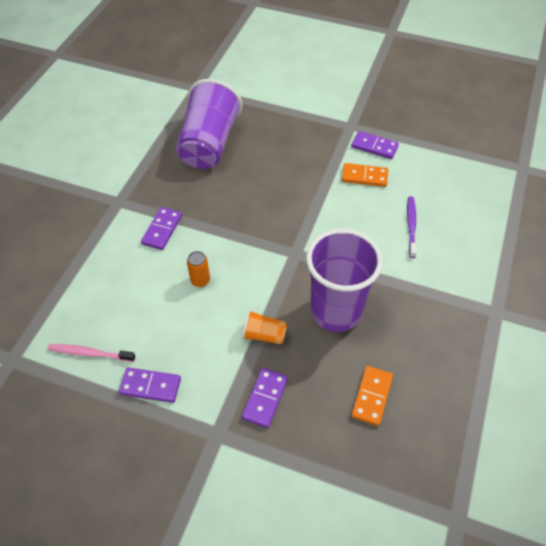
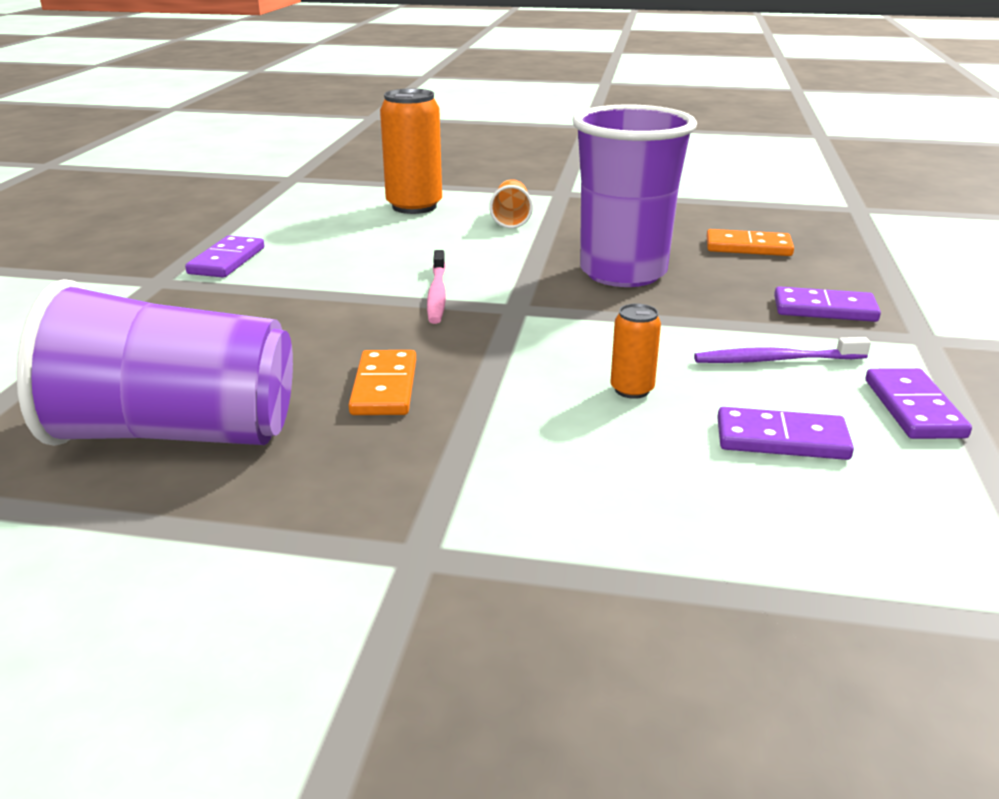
camera: 100 degrees left, 25 degrees down
(89, 353) = (924, 498): pink toothbrush -> pink toothbrush (437, 294)
(162, 230) = (506, 459): purple domino -> purple domino (781, 439)
(264, 335) = (711, 319): orange cup -> orange cup (511, 219)
(364, 176) = (309, 265): orange domino -> orange domino (384, 387)
(411, 225) = (423, 233): purple toothbrush -> purple toothbrush (775, 360)
(462, 225) = (414, 206): none -> orange can

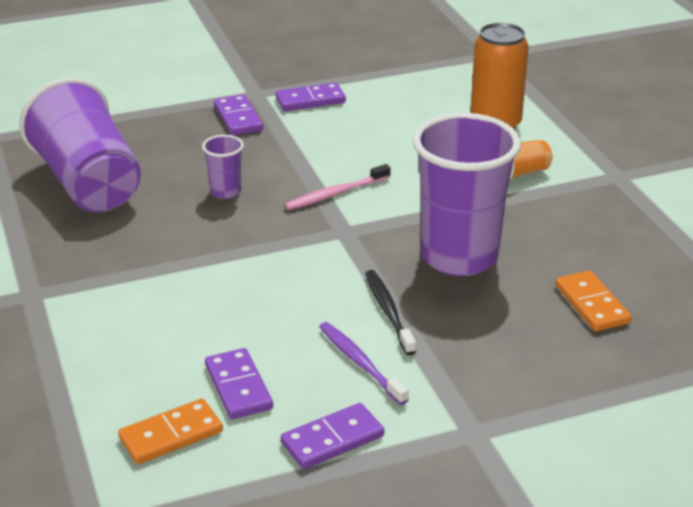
camera: 60 degrees right, 5 degrees up
(345, 347) = (225, 191): none -> purple cup
(384, 387) = (187, 223): orange domino -> orange domino (171, 435)
(632, 390) = (259, 312): orange can -> none
(690, 324) = (388, 311): none -> black toothbrush
(824, 309) = (484, 370): purple domino -> purple domino (238, 118)

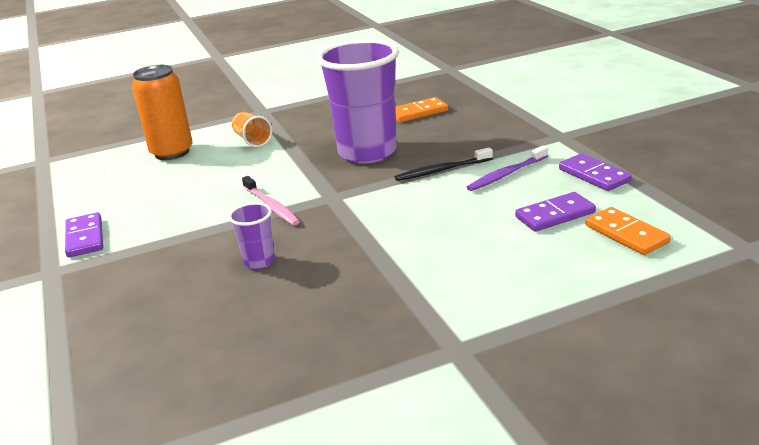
camera: 90 degrees left, 5 degrees down
(88, 183) = (224, 356): purple cup -> none
(238, 118) = (105, 275): purple domino -> none

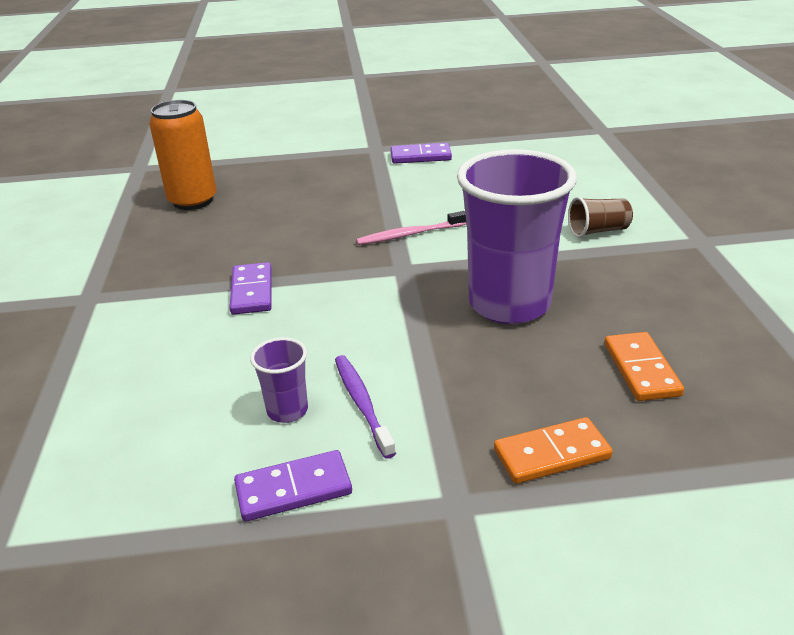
camera: 105 degrees right, 5 degrees up
(172, 152) = (586, 186): orange can -> orange can (193, 201)
(252, 140) = (598, 231): orange cup -> brown cup
(259, 261) = (309, 224): purple cup -> purple cup (287, 411)
(441, 170) = (414, 352): black toothbrush -> none
(555, 215) = (224, 413): purple domino -> purple domino (252, 291)
(626, 234) = (129, 457): orange domino -> orange domino (551, 454)

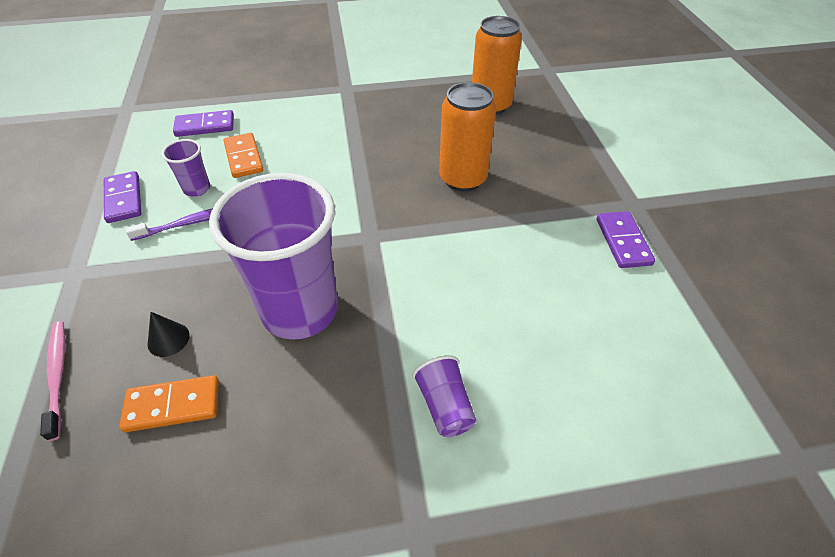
camera: 85 degrees right, 15 degrees up
(252, 291) = (344, 155): purple domino -> purple domino (205, 126)
(321, 219) = (463, 179): none -> orange can
(409, 235) = (433, 238): pink toothbrush -> pink toothbrush (58, 375)
(551, 454) = (96, 326): orange domino -> orange domino (244, 157)
(560, 388) = (168, 339): none -> black cone
(598, 231) = (444, 406): brown cup -> purple cup

